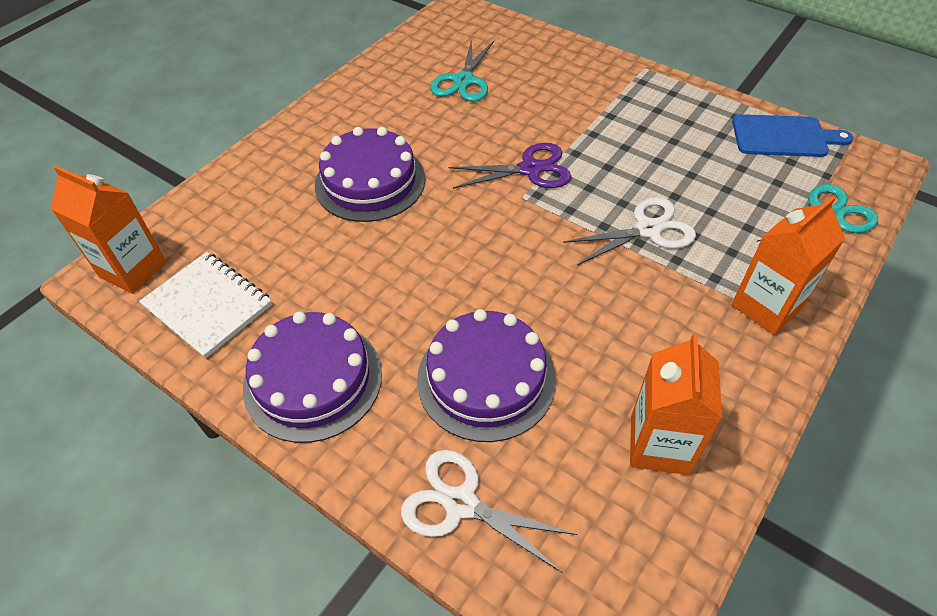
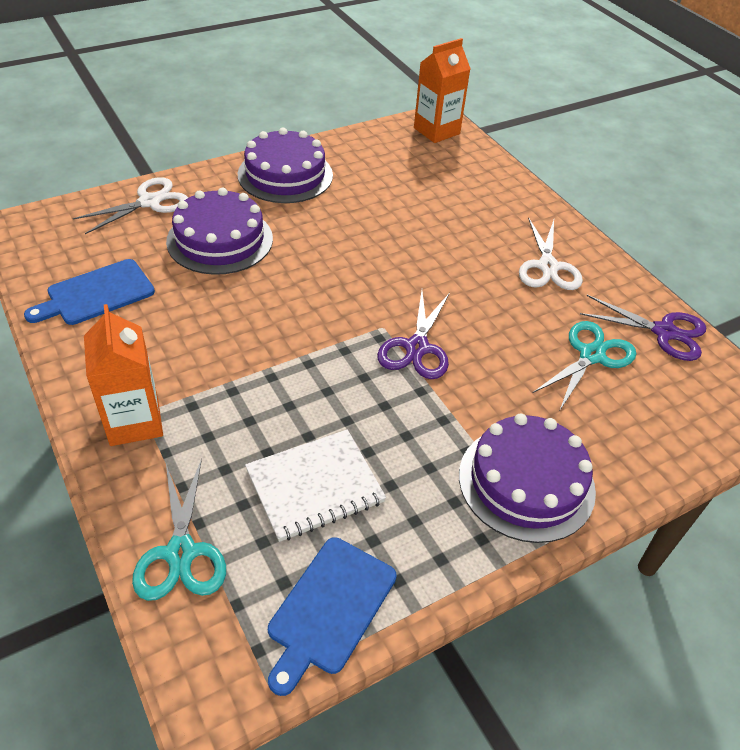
camera: 110 degrees right, 5 degrees down
(208, 305) = (381, 151): white notebook -> white notebook (315, 486)
(370, 182) = (462, 247): purple cake -> purple cake (526, 482)
(409, 54) = (664, 332): none -> purple scissors
(463, 81) = (592, 355): turquoise scissors -> turquoise scissors turned 90 degrees clockwise
(648, 230) = (280, 391): white scissors -> white scissors (547, 267)
(659, 444) = (96, 294): orange carton -> blue cutting board

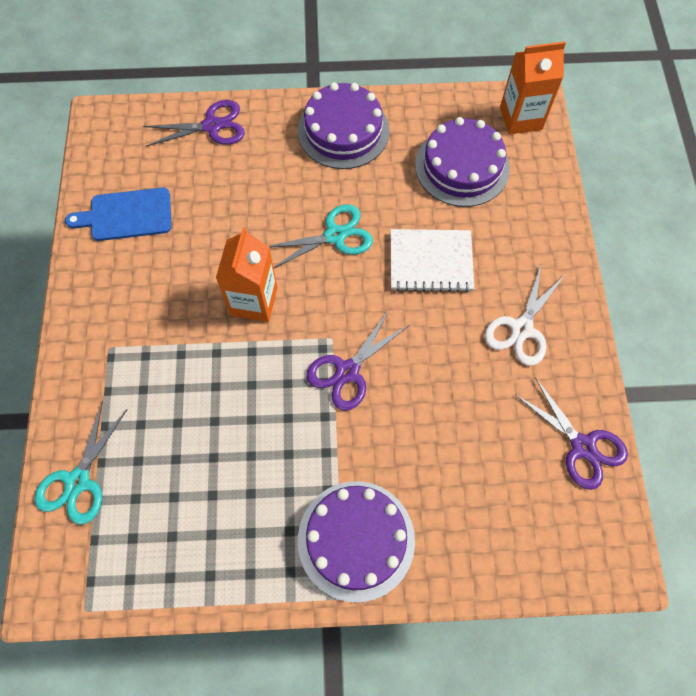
camera: 30 degrees right, 20 degrees up
(134, 422) = (99, 353): orange carton -> orange carton (254, 301)
(150, 202) = (212, 126): white scissors -> purple scissors
(220, 240) = (248, 190): purple cake -> purple cake (462, 166)
(315, 486) = (195, 469): white notebook -> white notebook (430, 262)
(330, 609) = (151, 574): blue cutting board -> none
(592, 355) = (496, 443): turquoise scissors -> turquoise scissors (335, 235)

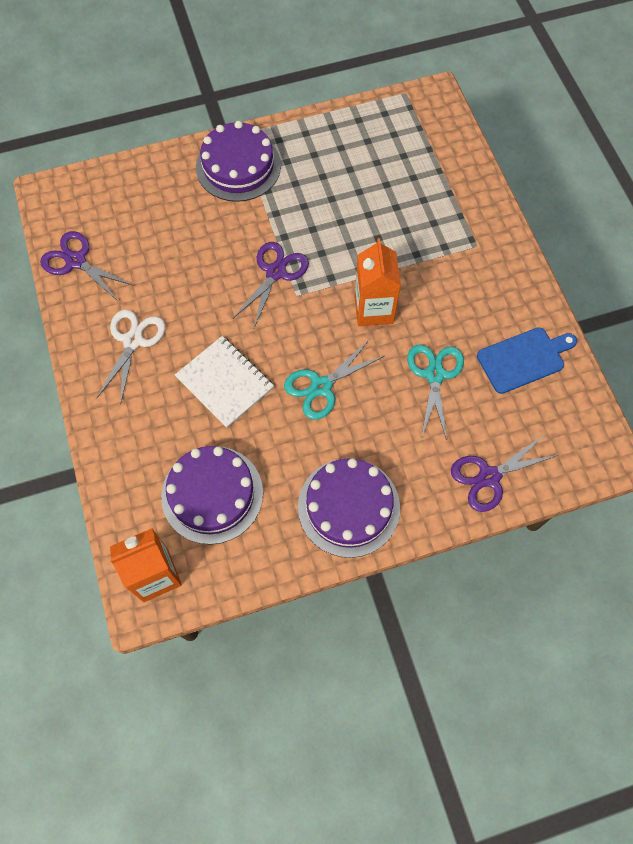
camera: 165 degrees right, 0 degrees up
(77, 481) = (449, 156): turquoise scissors -> turquoise scissors (435, 374)
(430, 262) = (225, 382): white notebook -> white notebook turned 60 degrees clockwise

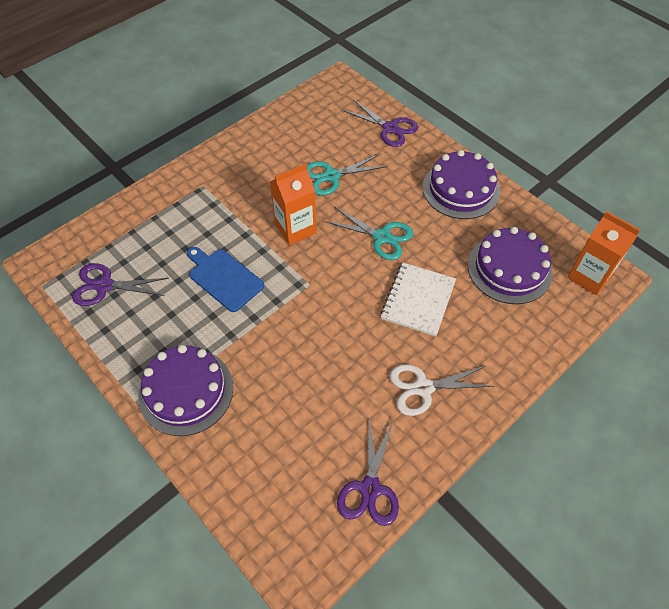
camera: 115 degrees left, 10 degrees down
(276, 272) = (294, 308): purple scissors -> purple scissors (104, 285)
(523, 359) = (291, 134): blue cutting board -> blue cutting board (224, 278)

